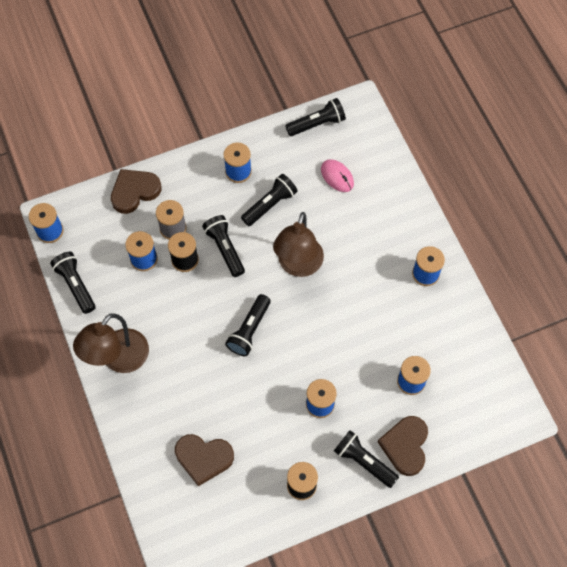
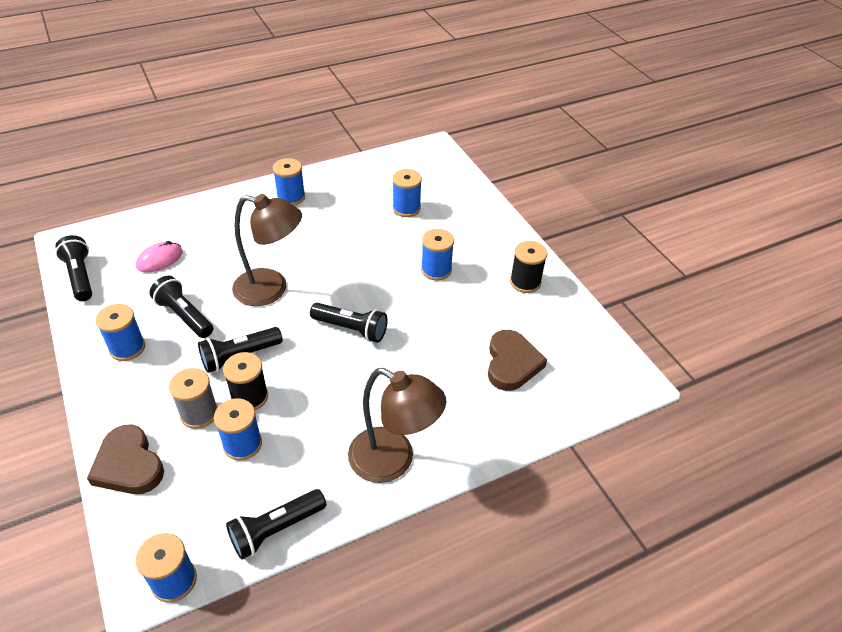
camera: 95 degrees left, 20 degrees down
(363, 461) = (492, 239): black flashlight -> none
(405, 446) = (472, 213): brown heart -> none

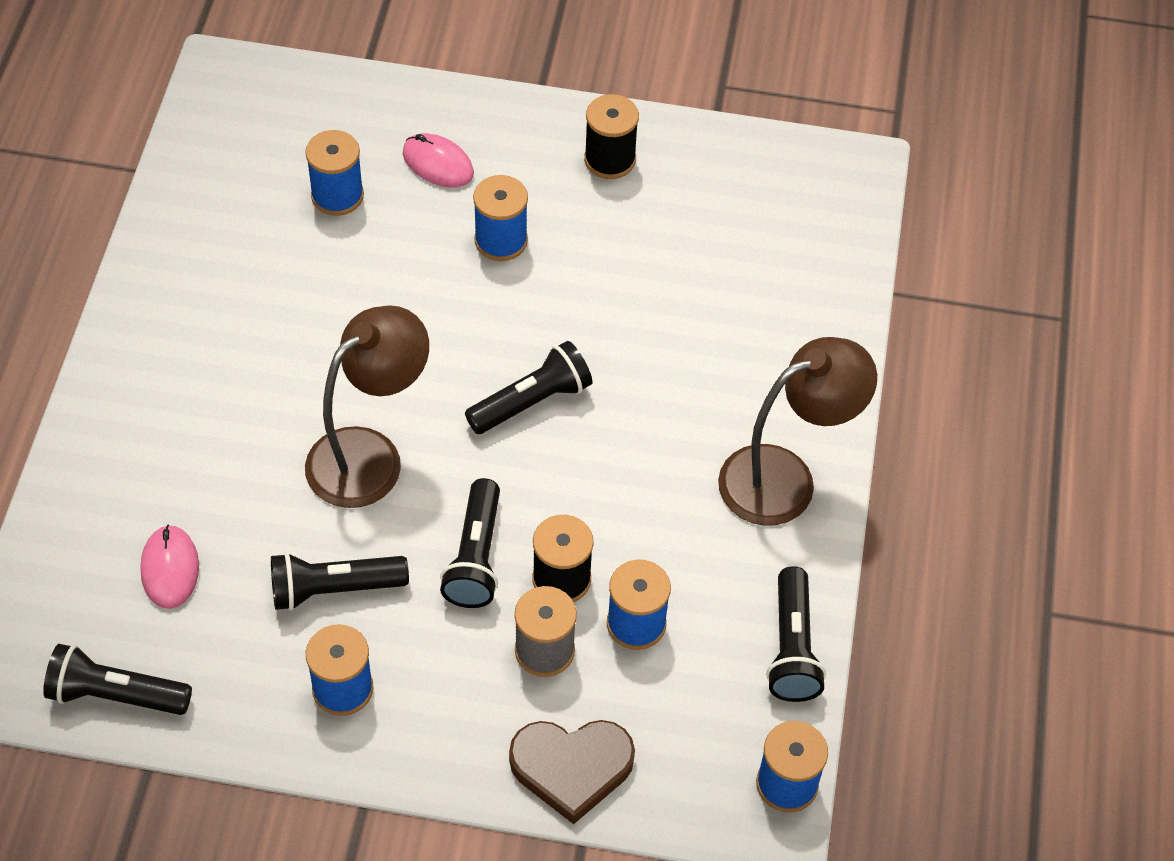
camera: 55 degrees left, 10 degrees up
(291, 197) = (172, 324): blue spool -> none
(457, 228) = (438, 164): none -> pink mouse
(512, 363) = (733, 266): brown heart -> none

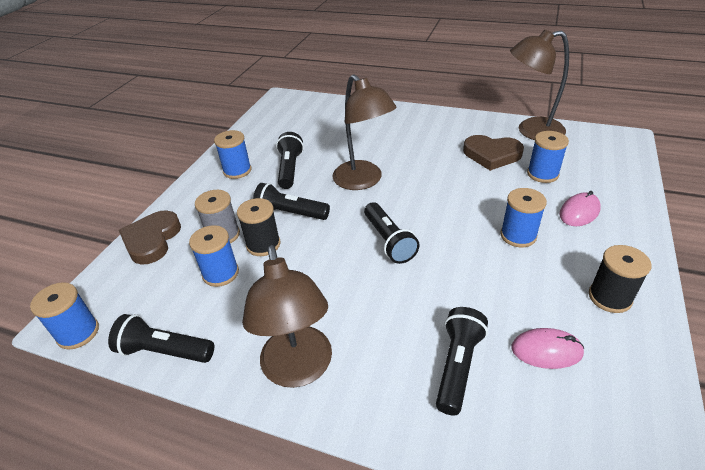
camera: 105 degrees right, 15 degrees down
(115, 695) = (264, 119): black flashlight -> black flashlight (457, 366)
(170, 569) = (317, 129): pink mouse -> pink mouse (546, 350)
(191, 197) = (531, 131): none -> brown lamp
(277, 261) = (491, 155): none -> brown heart

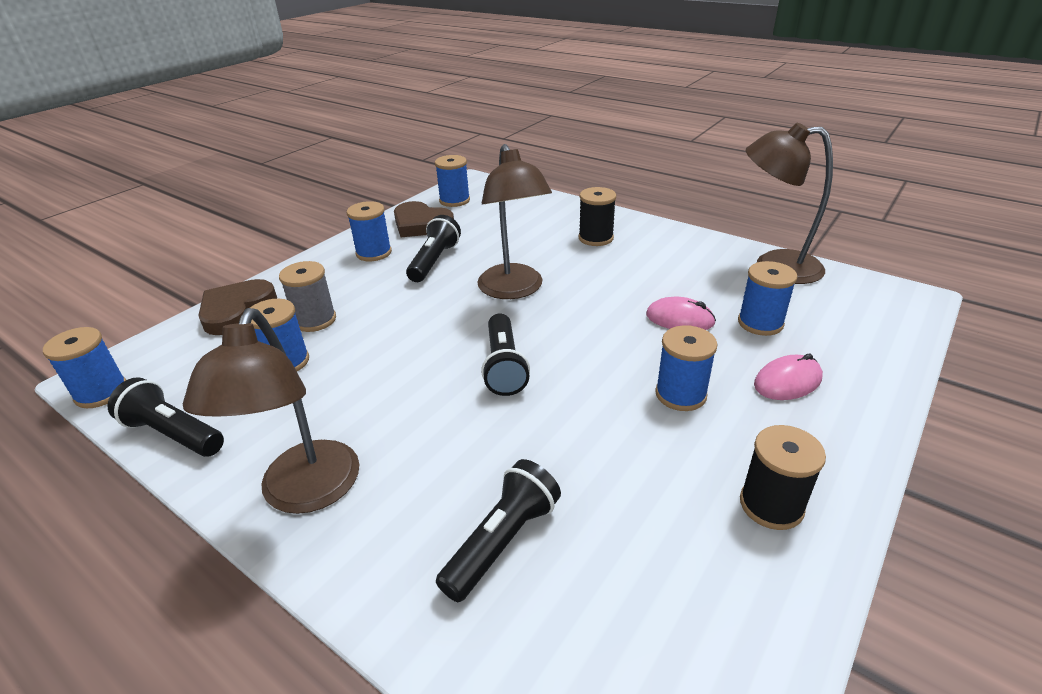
camera: 15 degrees right, 5 degrees down
(263, 244) = (352, 340): black spool -> black spool (596, 238)
(276, 116) = (454, 200): none -> blue spool
(290, 213) = (404, 311): black flashlight -> none
(491, 155) = (701, 287): brown heart -> brown heart (421, 224)
(546, 350) = (636, 553): pink mouse -> pink mouse (680, 319)

